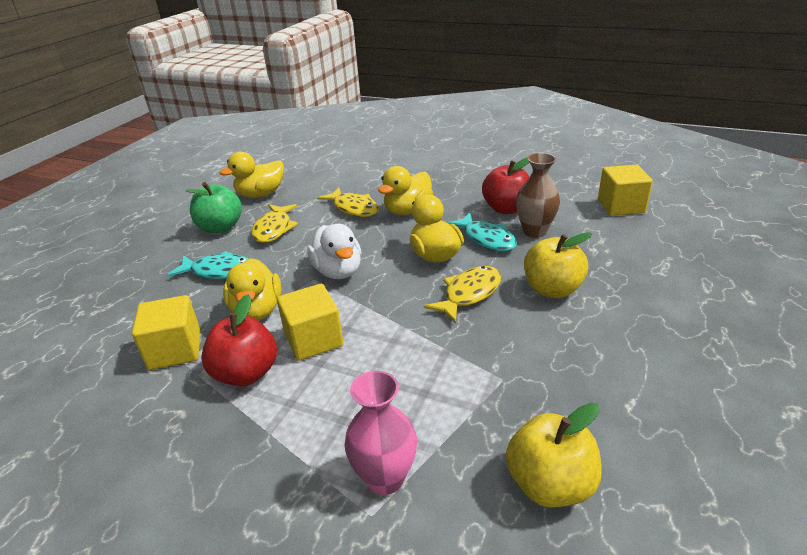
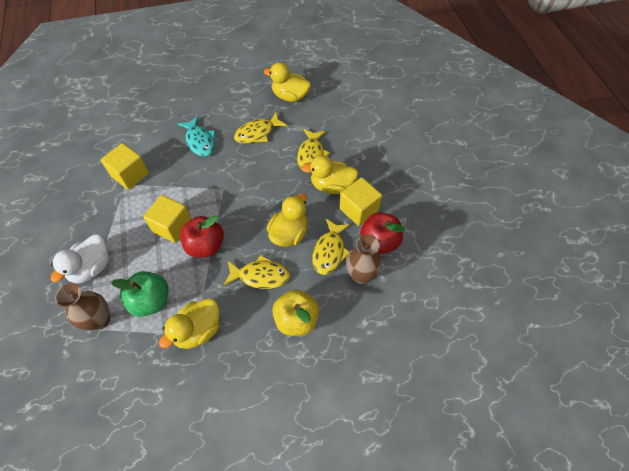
camera: 50 degrees right, 25 degrees up
(220, 227) = (240, 107): green apple -> green apple (151, 301)
(246, 373) = (132, 216): red apple -> red apple (205, 246)
(257, 311) = (179, 184): yellow duck -> yellow duck (198, 330)
(338, 271) = (238, 195): white duck -> white duck (92, 268)
(385, 478) = (100, 320): pink vase -> brown vase
(486, 239) = (329, 251): turquoise fish -> yellow fish
(550, 484) = (132, 394): yellow apple -> none
(620, 206) = (444, 315): yellow cube -> yellow cube (358, 209)

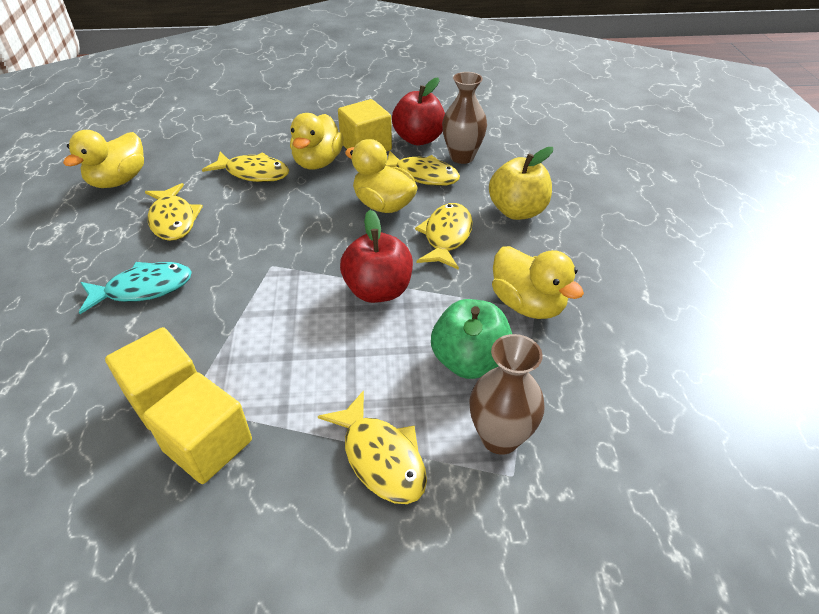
camera: 80 degrees left, 15 degrees down
(92, 268) = (381, 457): white duck -> yellow fish
(172, 226) = (324, 331): yellow cube -> yellow cube (208, 445)

